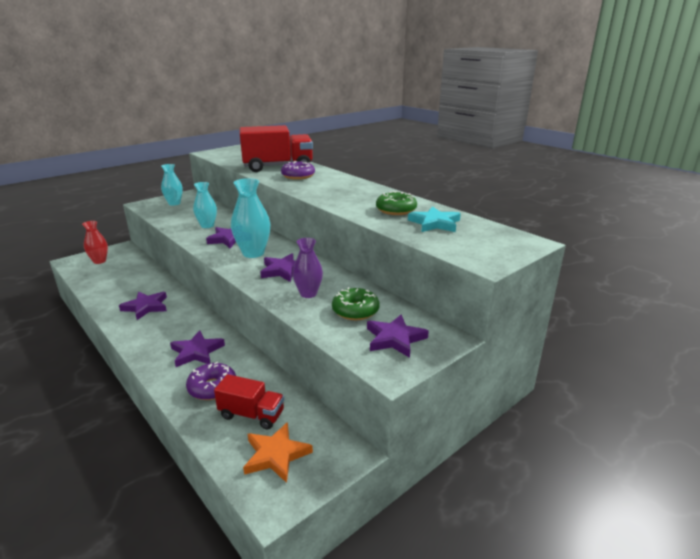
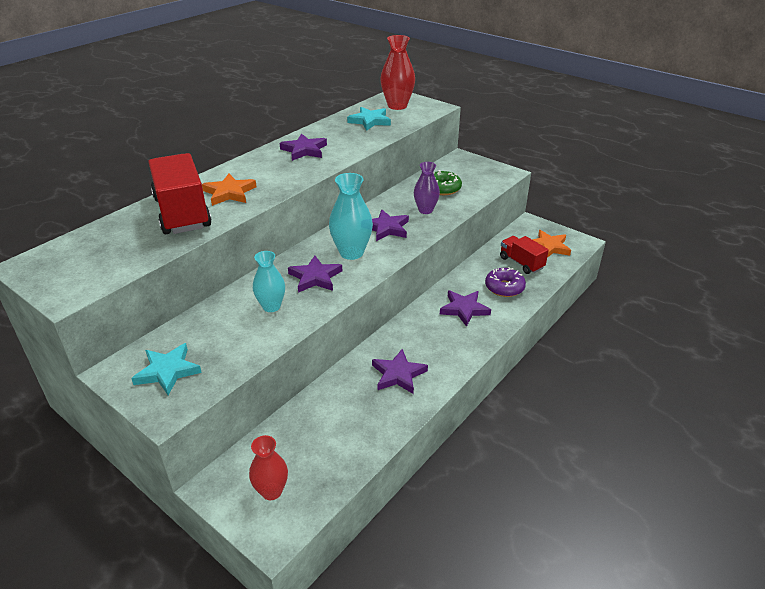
camera: 100 degrees left, 10 degrees up
(174, 203) = (167, 371): turquoise vase -> turquoise star
(251, 414) = (521, 263): red truck -> red truck turned 45 degrees counterclockwise
(298, 176) = (229, 193): purple donut -> orange star
(394, 339) = (471, 173): purple star -> purple star (304, 150)
(396, 210) = (342, 135): green donut -> none
(487, 240) = (397, 106): none -> red vase

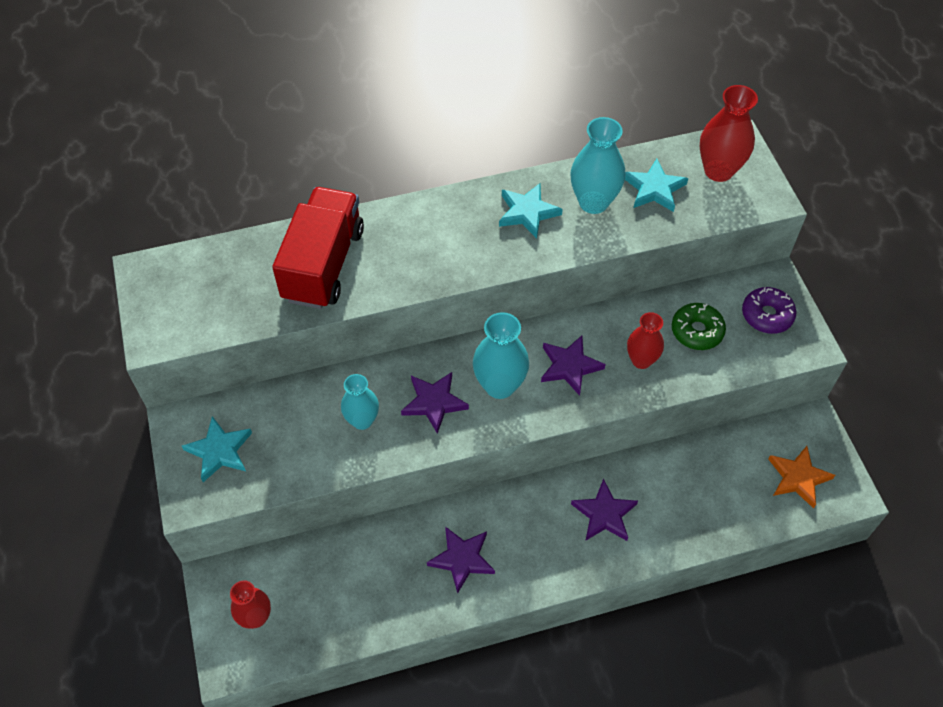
camera: 35 degrees right, 20 degrees up
(229, 193) = (391, 254): orange star -> none
(304, 150) = (527, 212): purple star -> turquoise star
(340, 135) = (593, 202): none -> turquoise vase
(425, 210) = (641, 360): purple vase -> red vase
(504, 287) = (680, 510): purple donut -> purple donut (767, 315)
(521, 263) = (737, 484): red truck -> none

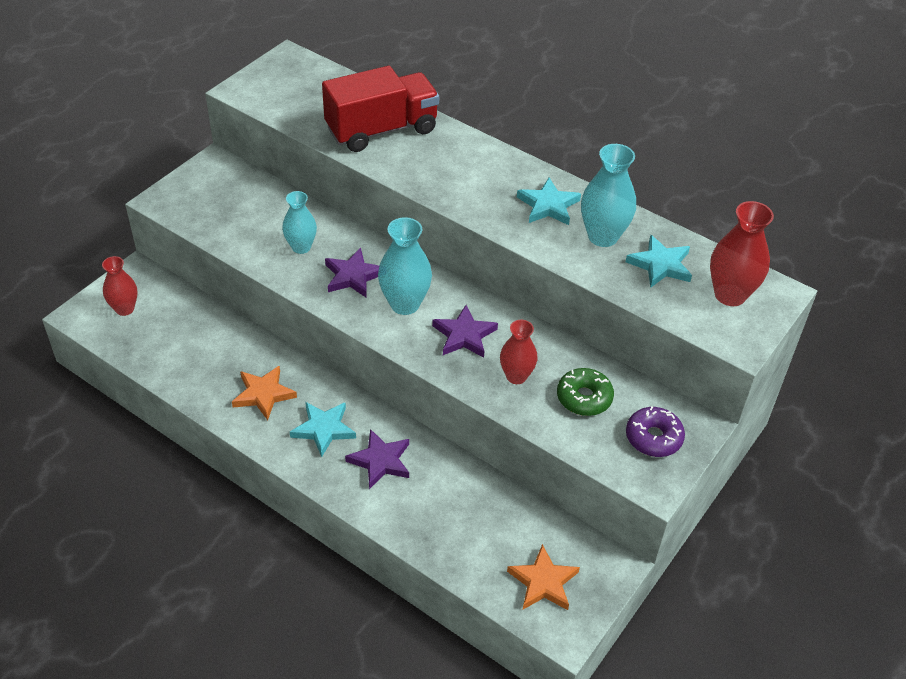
camera: 50 degrees right, 10 degrees down
(219, 451) = (210, 192): turquoise star -> turquoise star (323, 429)
(462, 559) = (263, 394): purple star -> orange star

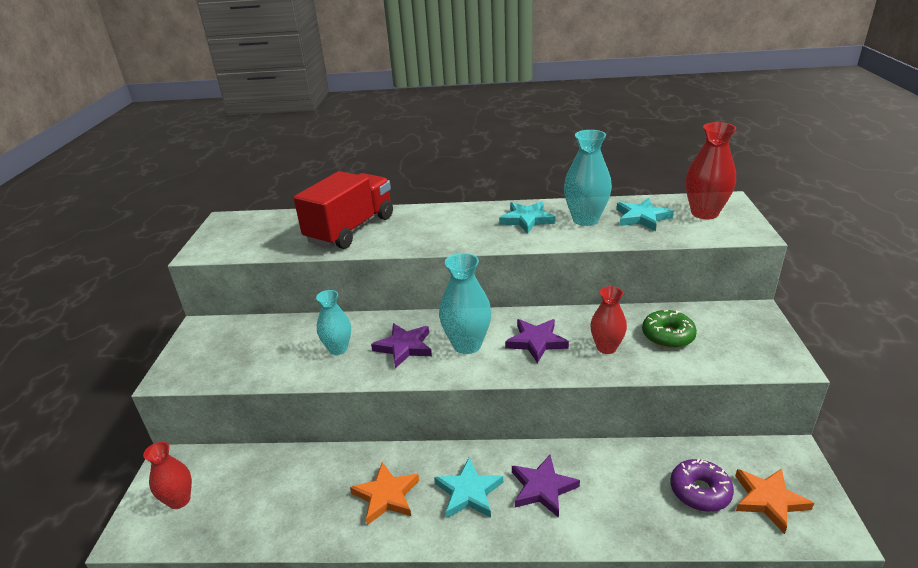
camera: 30 degrees left, 15 degrees down
(653, 438) = (743, 334): purple donut -> purple donut (700, 491)

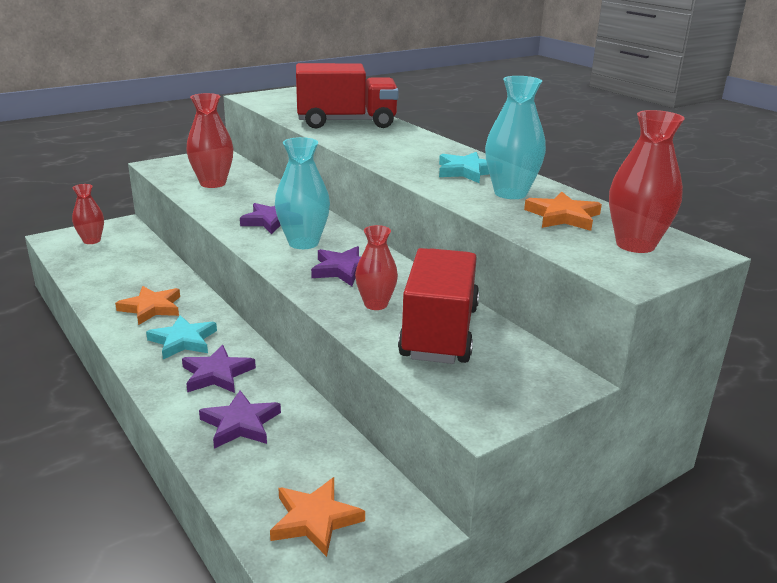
camera: 50 degrees right, 5 degrees down
(273, 354) = (213, 183): none -> red vase
(338, 349) = (242, 200): turquoise vase -> none
(627, 499) = (240, 424): none -> purple star
(642, 218) = (563, 216): turquoise star -> orange star
(668, 336) = (439, 332): green donut -> red truck
(700, 491) = (288, 467): purple donut -> none

